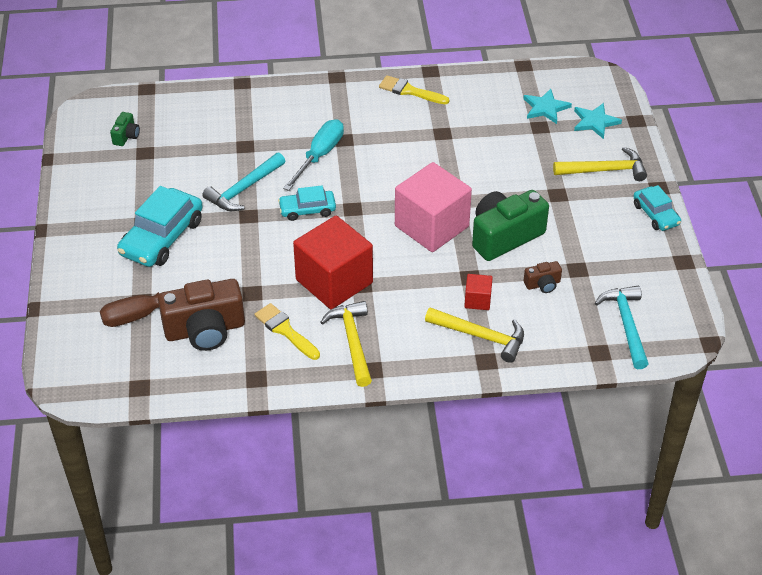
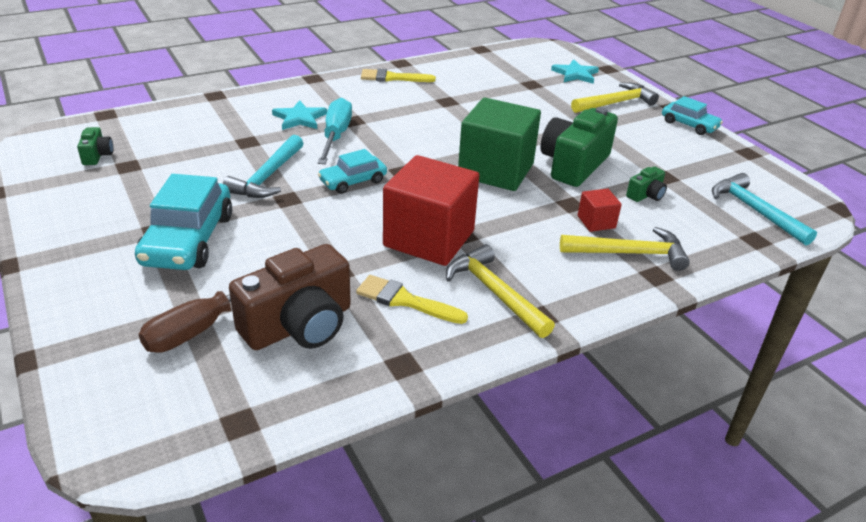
camera: 25 degrees left, 10 degrees down
(431, 226) = (496, 170): pink cube -> green cube
(543, 284) = (646, 195): brown camera -> green camera
(545, 108) = (525, 71): turquoise star -> turquoise star (299, 118)

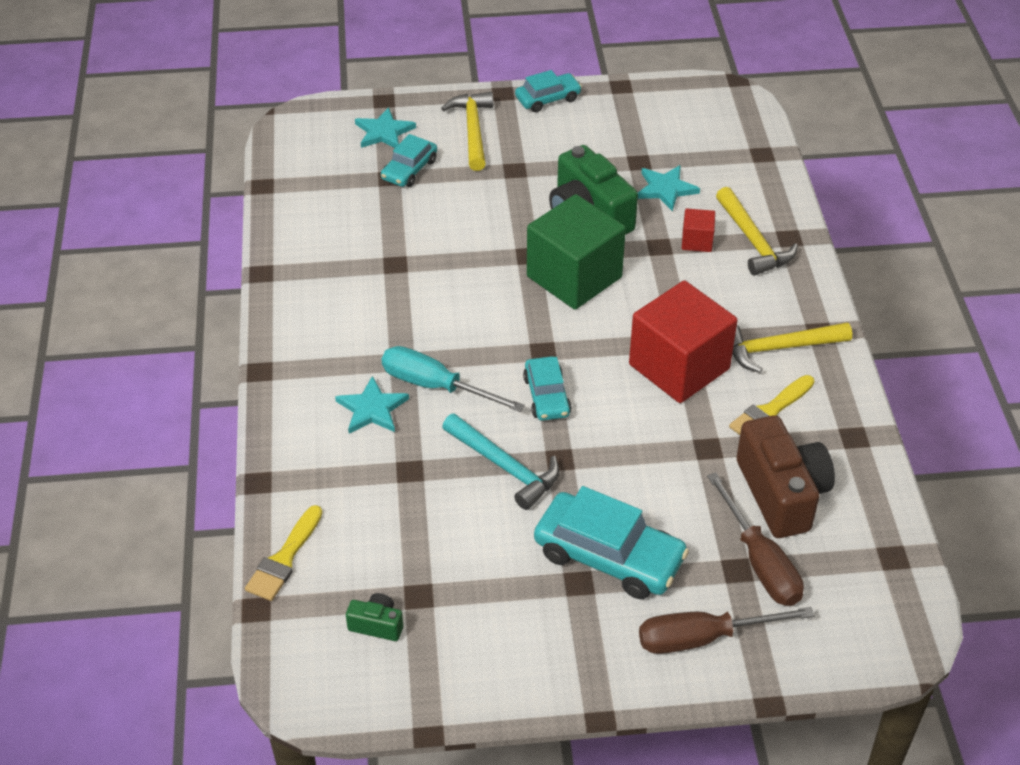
camera: 65 degrees left, 10 degrees up
(103, 306) = (703, 638): none -> brown screwdriver
(392, 78) = (303, 294): yellow brush -> yellow brush (284, 559)
(547, 89) = (409, 169): none -> turquoise car
(629, 253) = (753, 240): yellow hammer -> yellow hammer turned 135 degrees clockwise
(646, 195) = (666, 189): green camera -> turquoise star
(755, 211) = (720, 132): turquoise hammer -> none

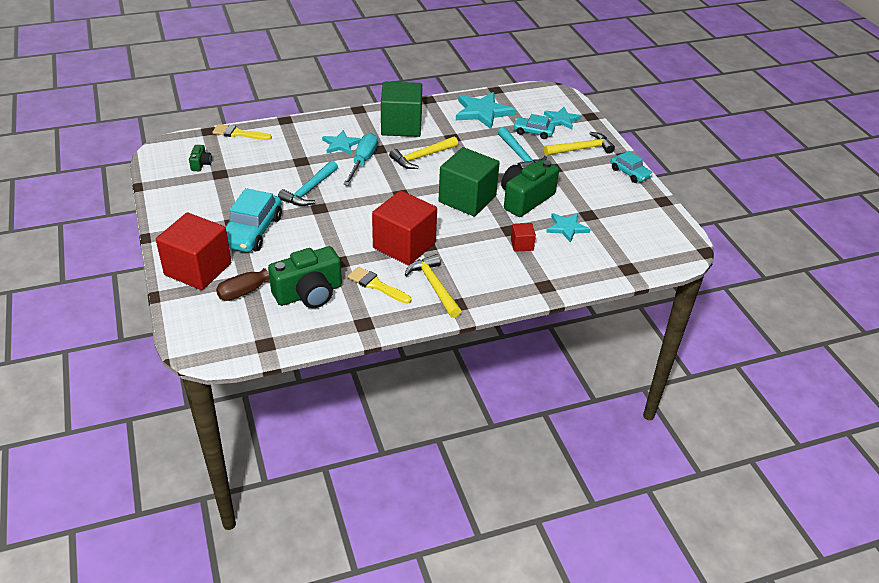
camera: 75 degrees right, 5 degrees down
(329, 214) = (482, 112): none -> turquoise star
(337, 321) = (401, 126): none -> green cube
(472, 197) = (520, 156): none -> turquoise hammer
(547, 396) = (365, 199): turquoise car -> none
(703, 638) = (198, 269): brown screwdriver -> red cube
(753, 240) = (534, 269): yellow hammer -> yellow hammer (422, 157)
(781, 493) = (309, 293): brown camera -> green camera

